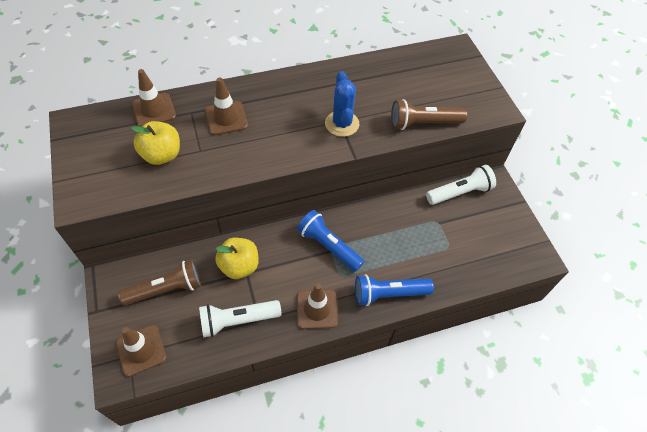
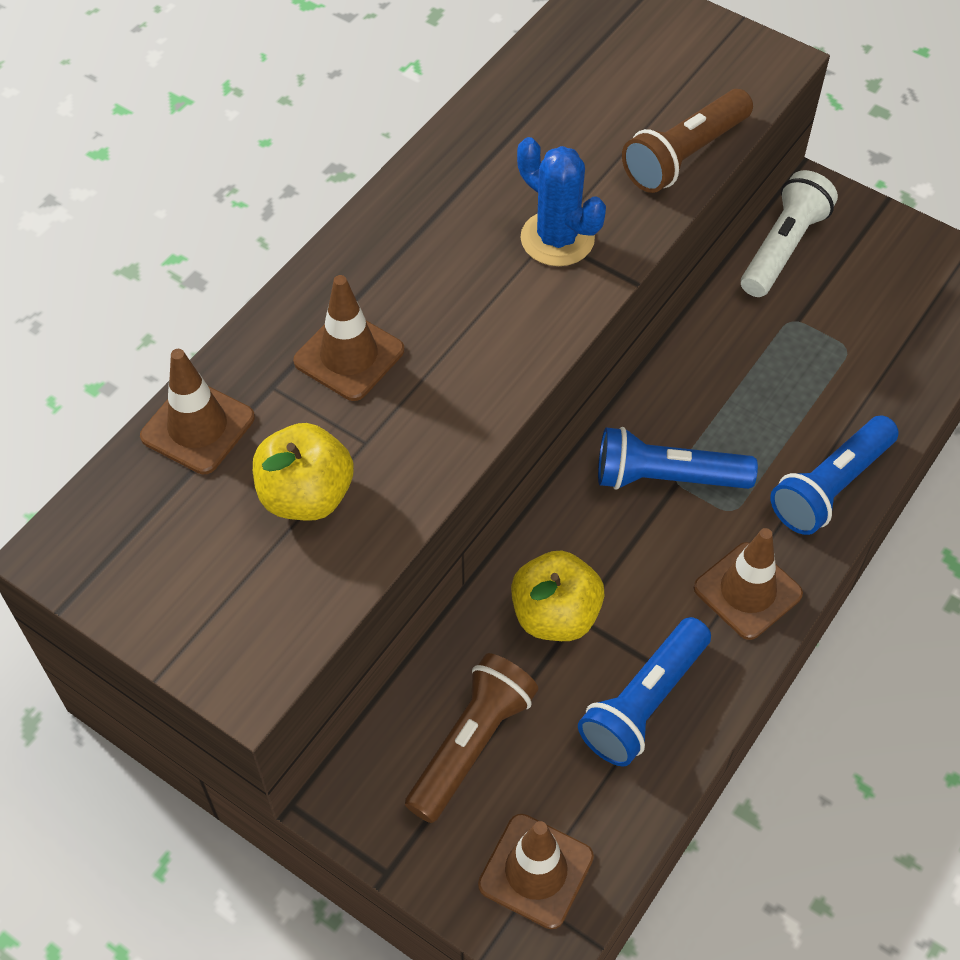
camera: 35 degrees left, 0 degrees up
(238, 320) = (643, 702): white flashlight -> blue flashlight

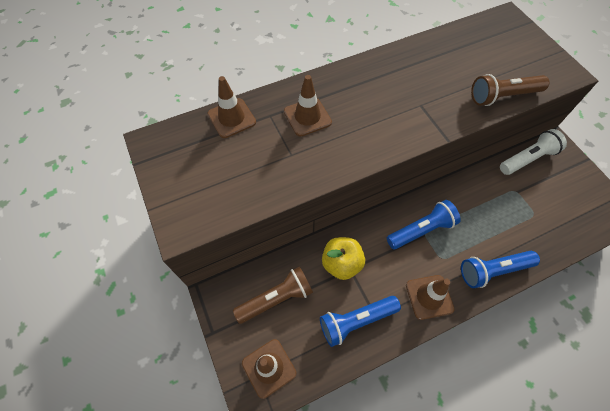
camera: 30 degrees right, 5 degrees up
(306, 496) = (254, 165): yellow apple -> none
(557, 239) = (424, 107): blue cactus -> none
(666, 477) = (421, 230): blue flashlight -> blue flashlight turned 120 degrees clockwise

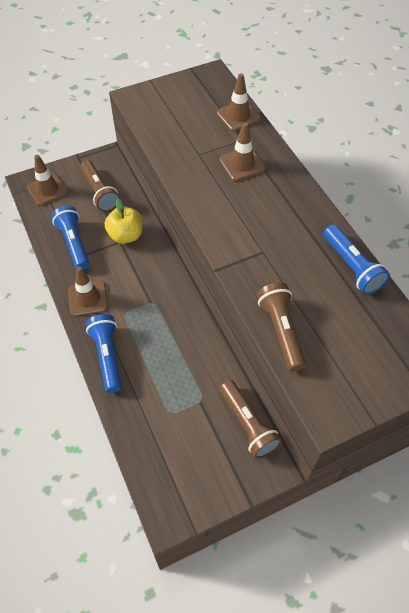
camera: 90 degrees right, 5 degrees down
(421, 230) = (155, 300): blue flashlight -> blue flashlight (351, 267)
(527, 159) = (247, 424): white flashlight -> brown flashlight

